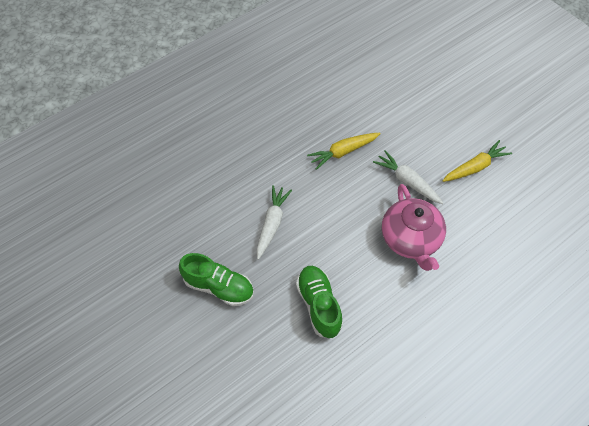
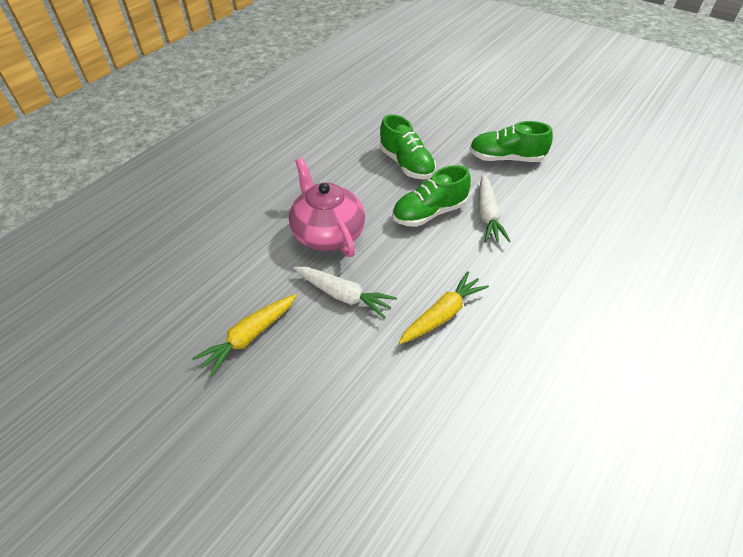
camera: 165 degrees right, 10 degrees down
(319, 239) = (429, 213): none -> green shoe

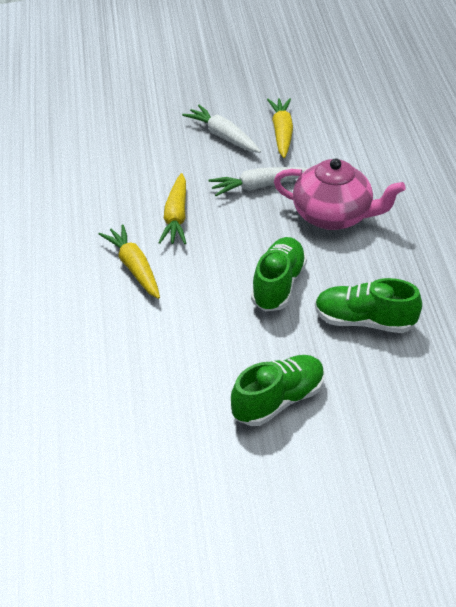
camera: 135 degrees right, 5 degrees down
(487, 215) = (226, 317): white carrot -> white carrot (223, 136)
(520, 291) = (134, 268): none -> yellow carrot

